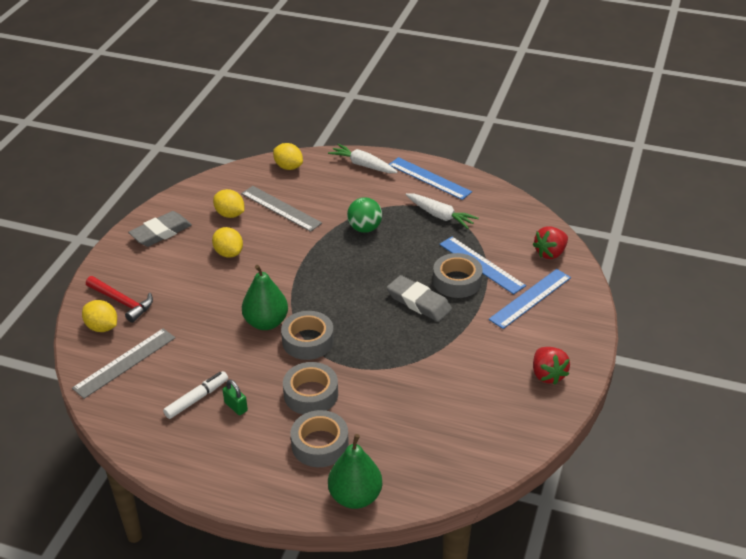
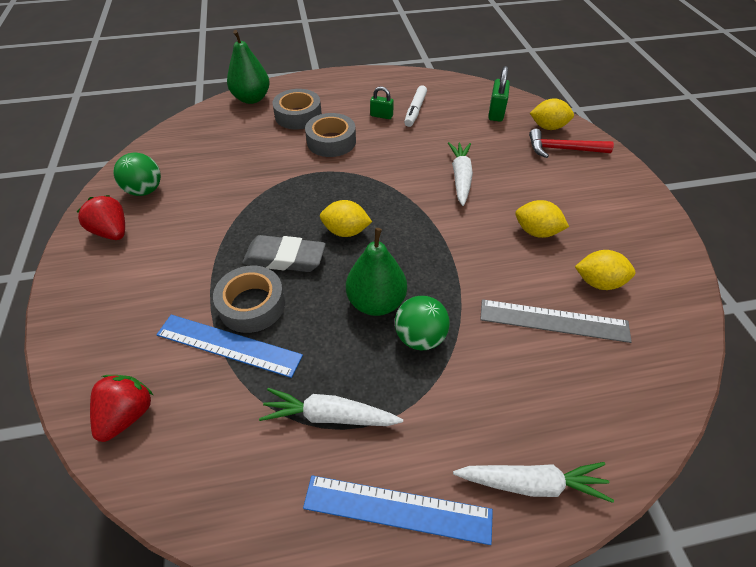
camera: 150 degrees right, 10 degrees up
(125, 362) = (496, 112): grey ruler -> green padlock
(161, 232) = (632, 225): grey eraser -> none
(234, 311) = (460, 177): none -> white carrot
(266, 322) = (422, 179): green pear -> green pear (376, 302)
(288, 167) = (632, 411): yellow lemon -> yellow lemon (346, 231)
(308, 341) = (369, 178): grey tape -> none
(512, 407) = (145, 190): none -> green ball
(530, 298) = (147, 318): blue ruler -> none

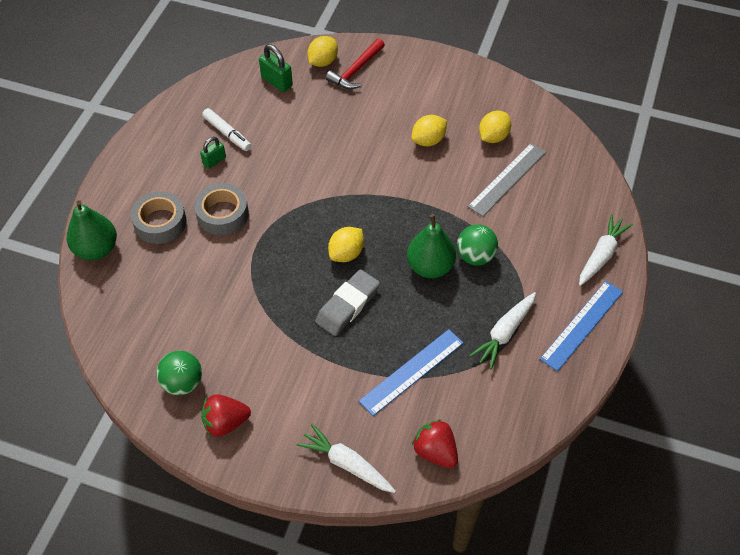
camera: 60 degrees left, 5 degrees up
(252, 305) = (382, 344): grey tape -> none
(460, 177) = (339, 151): white carrot -> white carrot (346, 464)

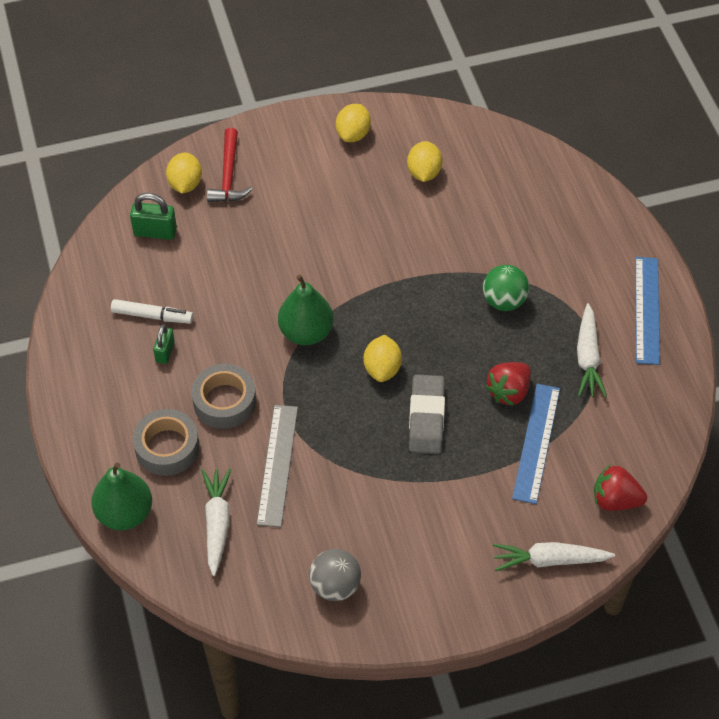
camera: 35 degrees left, 0 degrees up
(182, 383) = (335, 586): green ball -> grey ball
(225, 422) = (409, 595): red strawberry -> red strawberry (508, 392)
(428, 140) = (365, 210): yellow lemon -> yellow lemon (353, 134)
(430, 267) = (471, 335): green pear -> green pear (306, 332)
(507, 179) = (471, 208): grey ruler -> grey ruler (277, 465)
(601, 255) = (613, 234): white carrot -> white carrot (217, 523)

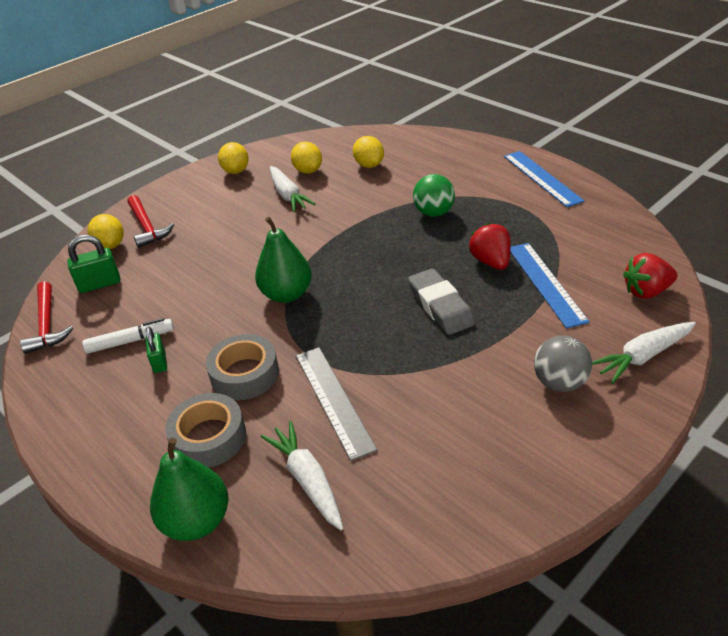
camera: 25 degrees left, 15 degrees down
(93, 259) = (47, 324): none -> red hammer
(335, 586) = (474, 476): grey ball -> grey ball (559, 383)
(382, 369) = (373, 290): yellow lemon -> yellow lemon (369, 165)
(508, 392) = (491, 262): red strawberry -> red strawberry turned 150 degrees clockwise
(588, 358) = (529, 218): white carrot -> white carrot (288, 195)

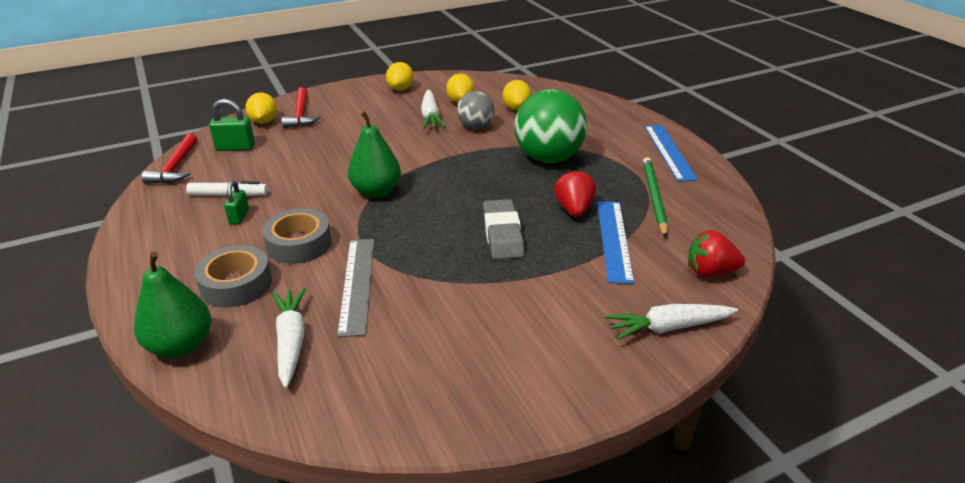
camera: 15 degrees right, 5 degrees down
(434, 213) = (548, 158): green ball -> green ball, size x1.76
(555, 229) = (654, 197): none -> green pencil
(559, 383) = (570, 327): grey ball -> grey ball (475, 127)

